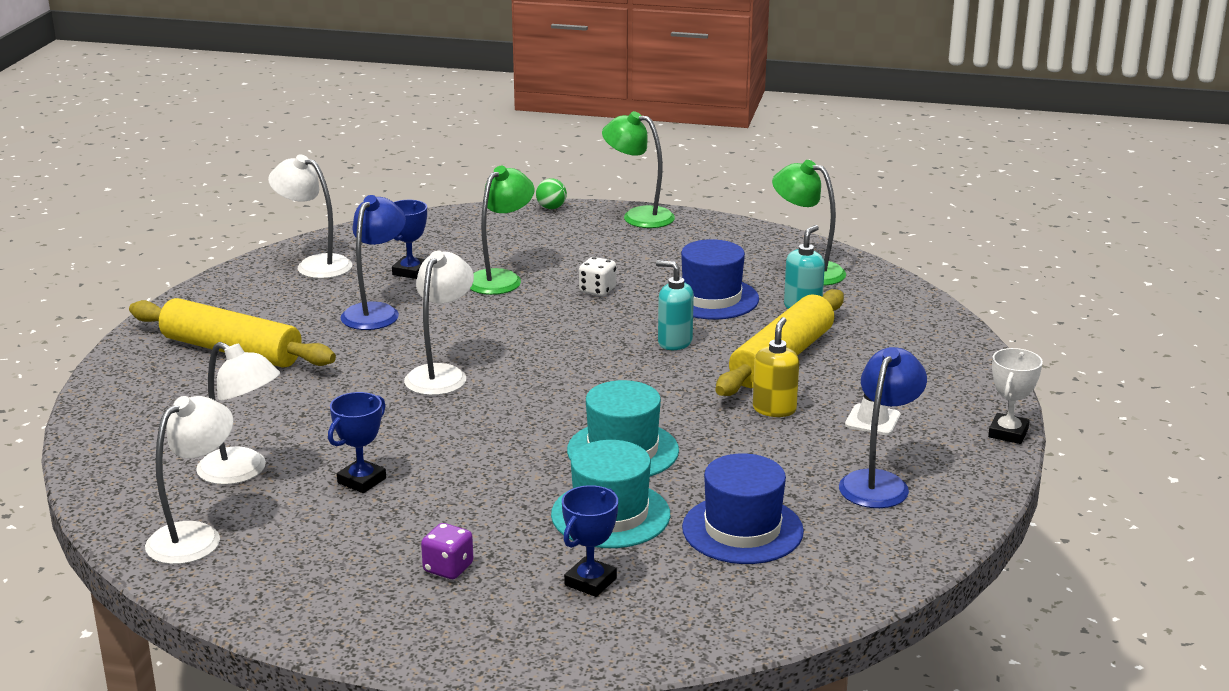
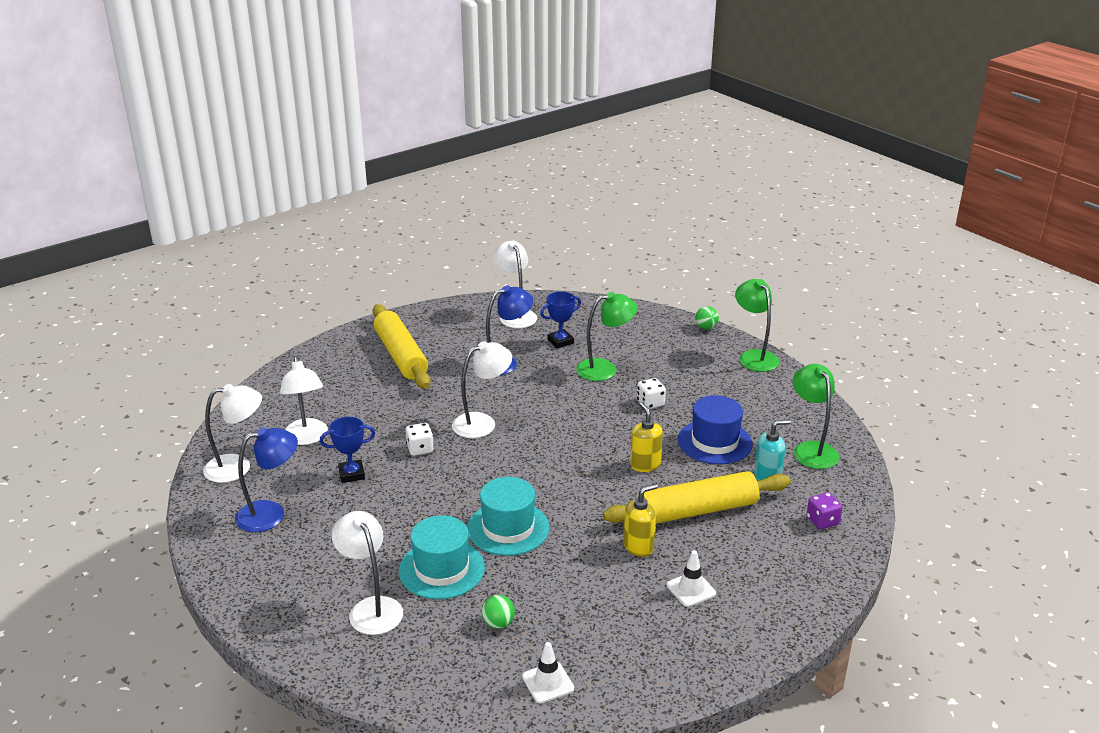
camera: 40 degrees right, 5 degrees up
(407, 425) = (420, 449): none -> white dice
(448, 568) = (317, 555): purple dice -> purple dice (822, 521)
(590, 582) = (371, 608): blue trophy -> white lamp
(674, 342) = (645, 465): turquoise soap dispenser -> yellow soap dispenser
(742, 530) = (498, 623): blue hat -> green ball
(864, 550) = (548, 682): none -> white traffic cone
(878, 482) = (628, 638): blue lamp -> blue lamp (271, 514)
(1008, 433) = (772, 651): white trophy -> none

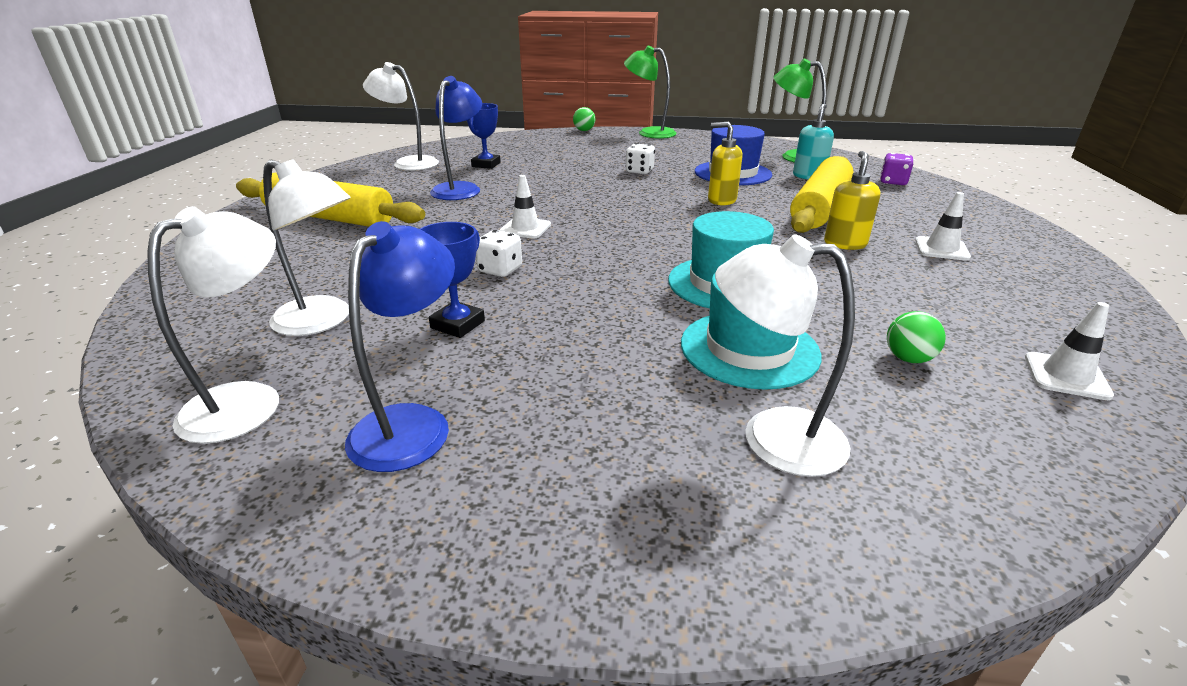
camera: 45 degrees left, 0 degrees up
(482, 423) = (525, 228): white lamp -> white traffic cone
(605, 369) = (559, 166): green lamp -> none

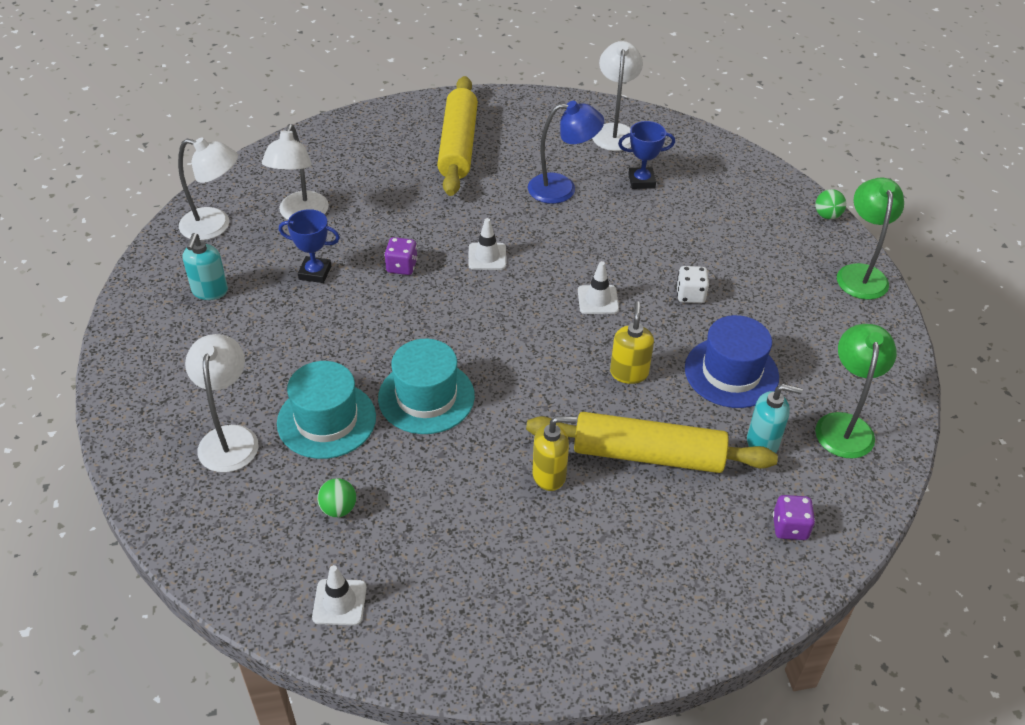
camera: 70 degrees right, 15 degrees up
(412, 423) = (210, 291): blue lamp -> turquoise soap dispenser
(500, 270) = (401, 266): white dice -> purple dice
(941, 249) = (570, 553): white traffic cone -> white traffic cone (598, 300)

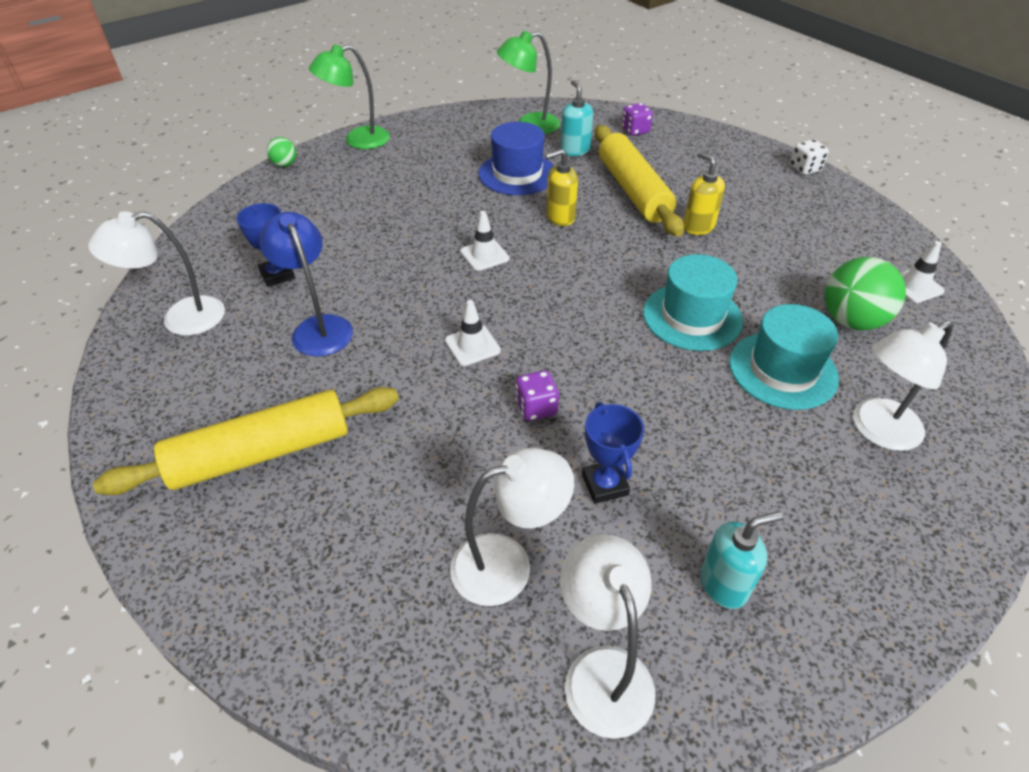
camera: 115 degrees left, 0 degrees up
(338, 509) = (851, 320): green ball -> green ball, size x1.96
(690, 295) = (440, 209): white dice -> white dice (805, 169)

